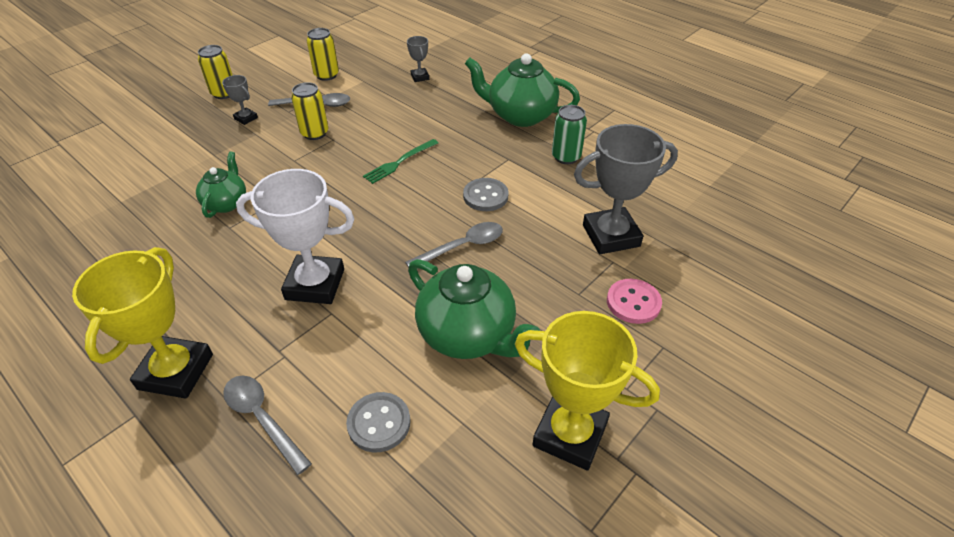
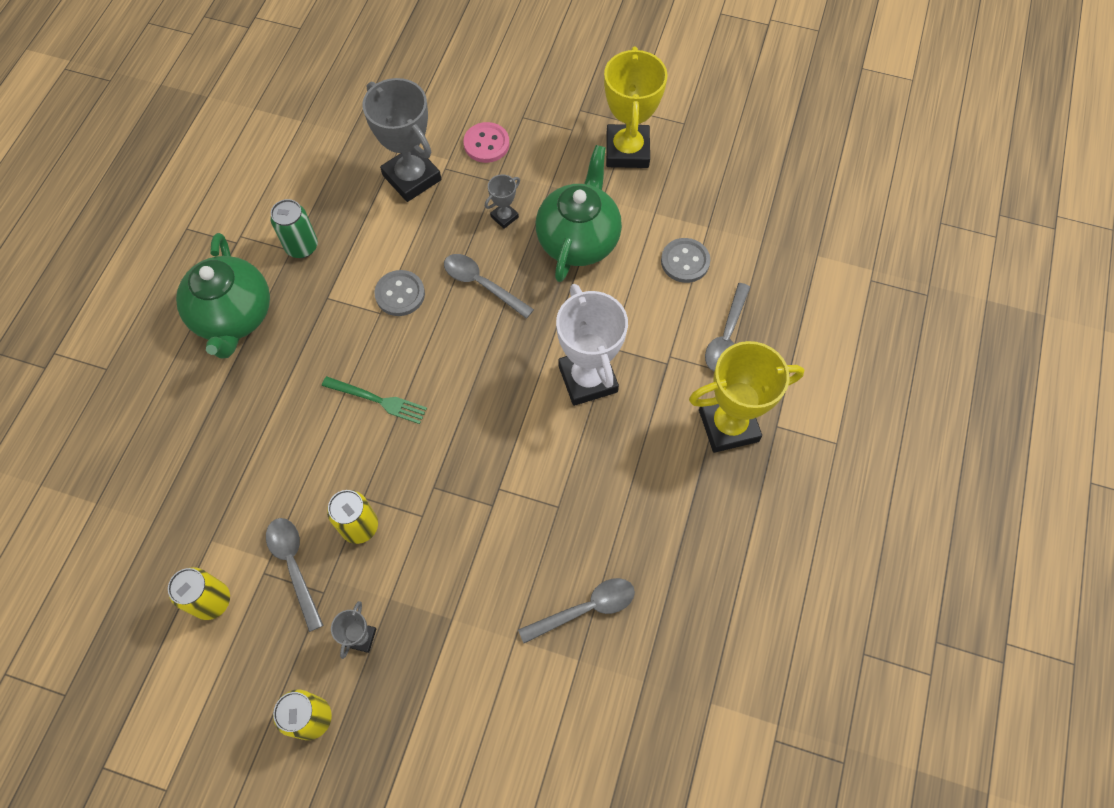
camera: 115 degrees left, 20 degrees up
(145, 216) = (586, 609): none -> grey spoon
(226, 203) = (525, 537): green teapot -> none
(420, 77) = (177, 471): grey trophy -> grey trophy (504, 217)

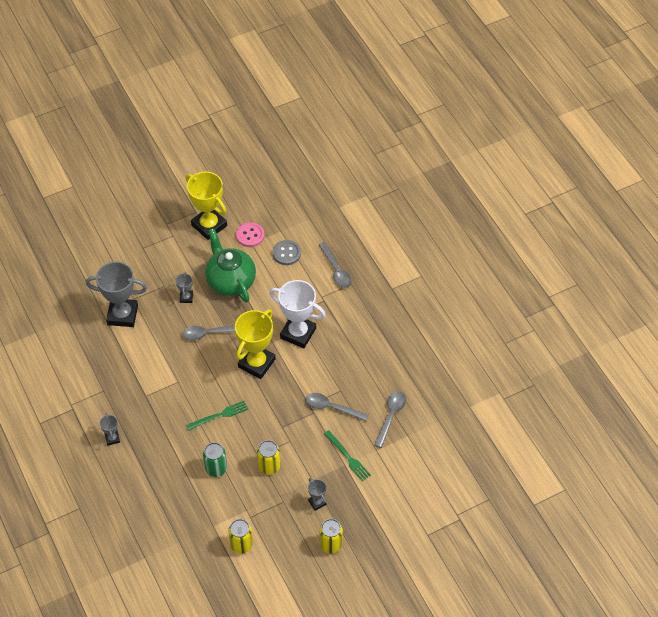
camera: 45 degrees left, 10 degrees down
(234, 317) = (112, 438): green teapot -> grey trophy
(294, 565) = (259, 503): grey spoon -> grey spoon (331, 407)
(302, 246) = (107, 385): green can -> green can (216, 468)
(400, 294) = (177, 367): grey button -> none
(467, 612) = (347, 457): none -> green fork
(486, 144) = (140, 273): pink button -> pink button (250, 235)
(728, 425) = (373, 304): yellow trophy -> yellow trophy (256, 363)

